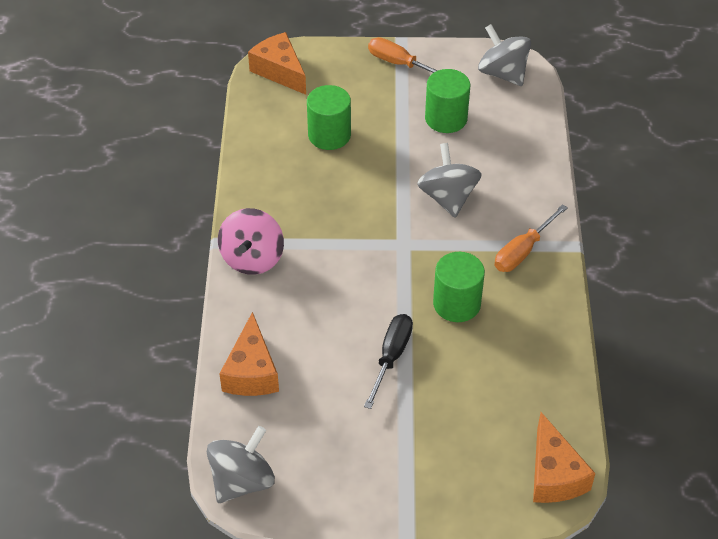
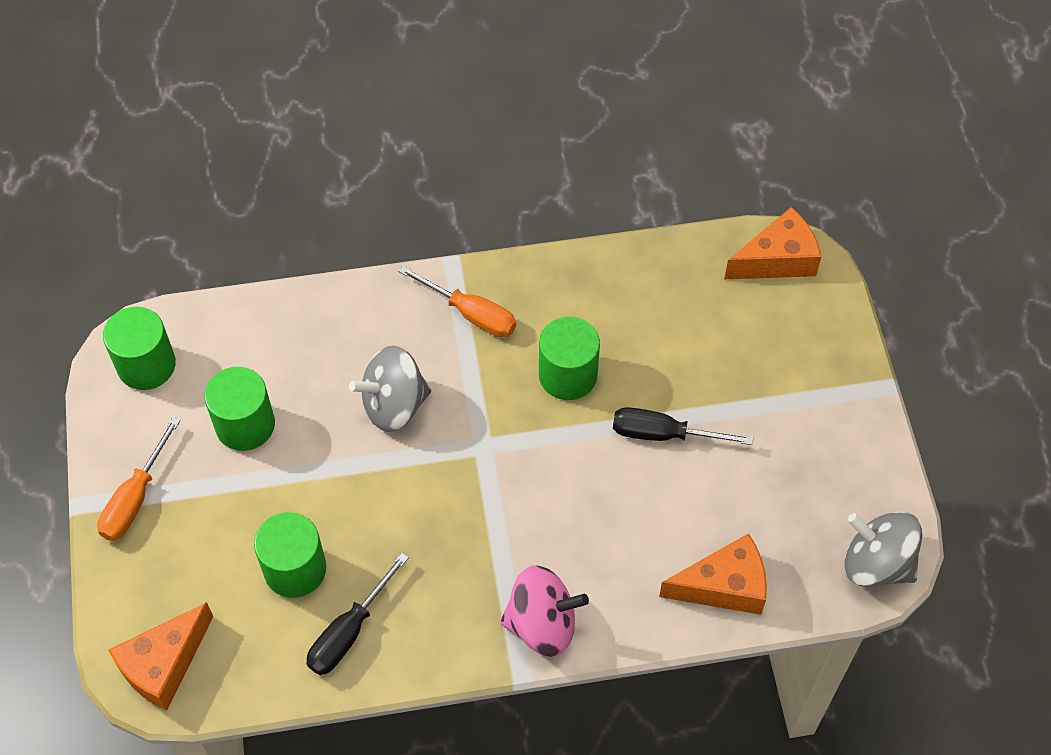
camera: 100 degrees left, 10 degrees up
(276, 157) = (349, 632): none -> black screwdriver
(502, 73) = (146, 365): grey spinning top -> green cylinder

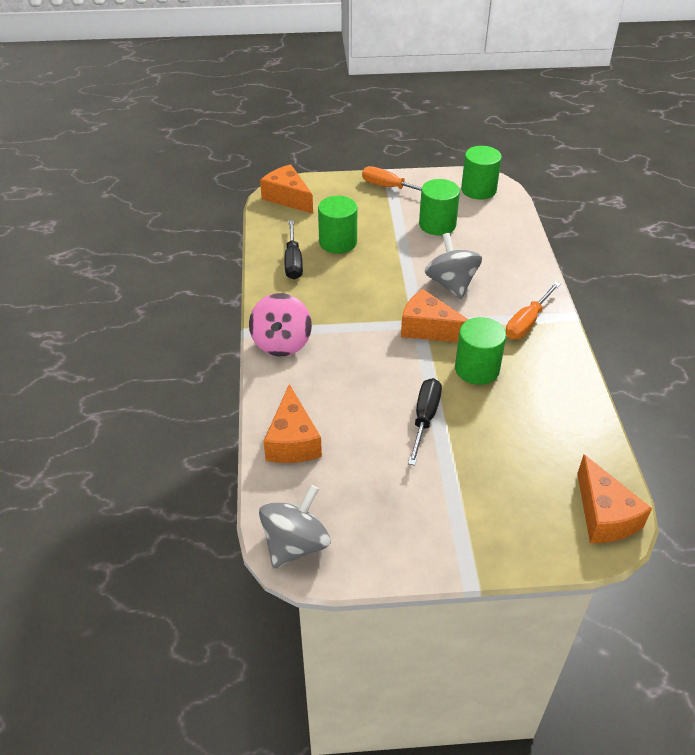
camera: 95 degrees right, 15 degrees down
(349, 632) = (293, 261): black screwdriver -> black screwdriver turned 135 degrees counterclockwise
(494, 432) = (429, 328): none -> orange cheese

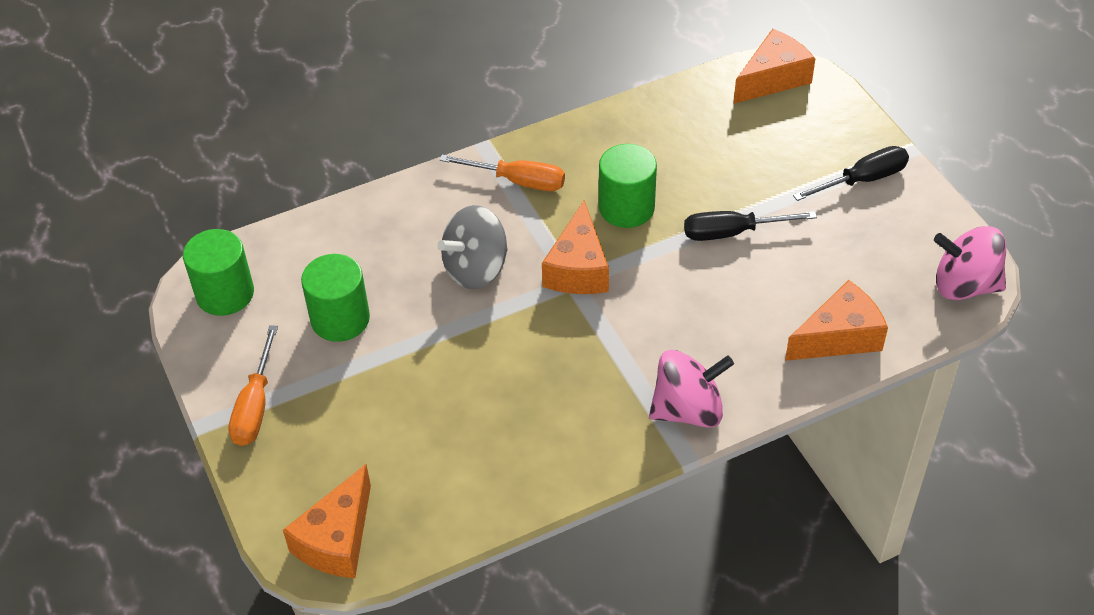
camera: 110 degrees left, 5 degrees up
(293, 261) = (508, 464): black screwdriver -> black screwdriver (863, 180)
(295, 544) = (964, 285): grey spinning top -> pink spinning top
(338, 242) = (435, 425): green cylinder -> none

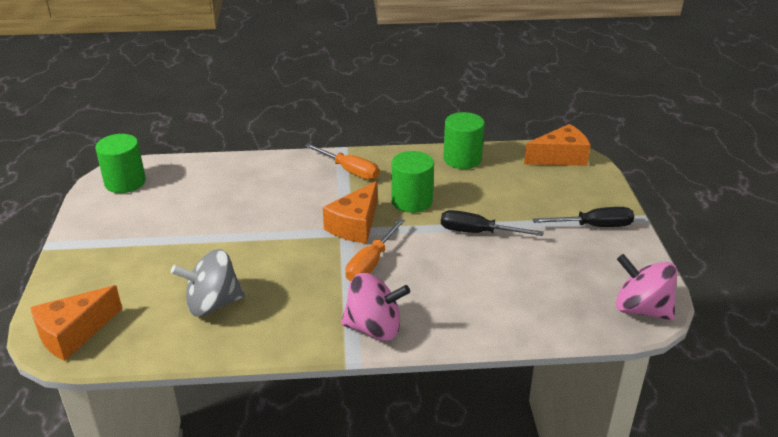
camera: 20 degrees right, 15 degrees down
(255, 406) = (91, 243): orange screwdriver -> orange screwdriver (371, 263)
(340, 319) = (181, 212): green cylinder -> green cylinder (462, 159)
(476, 269) = (287, 208): grey spinning top -> grey spinning top (212, 304)
(839, 337) = (520, 315): orange cheese -> none

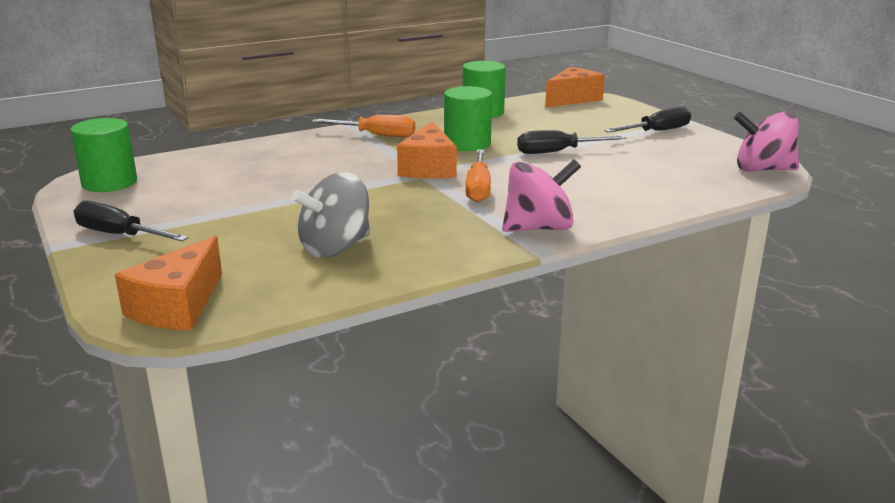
camera: 25 degrees left, 10 degrees down
(91, 245) = (119, 235): none -> black screwdriver

